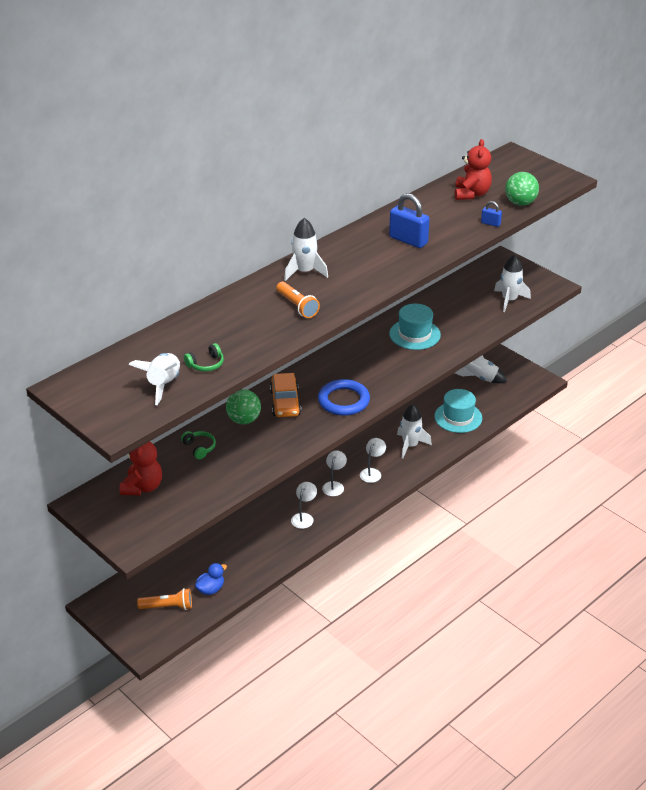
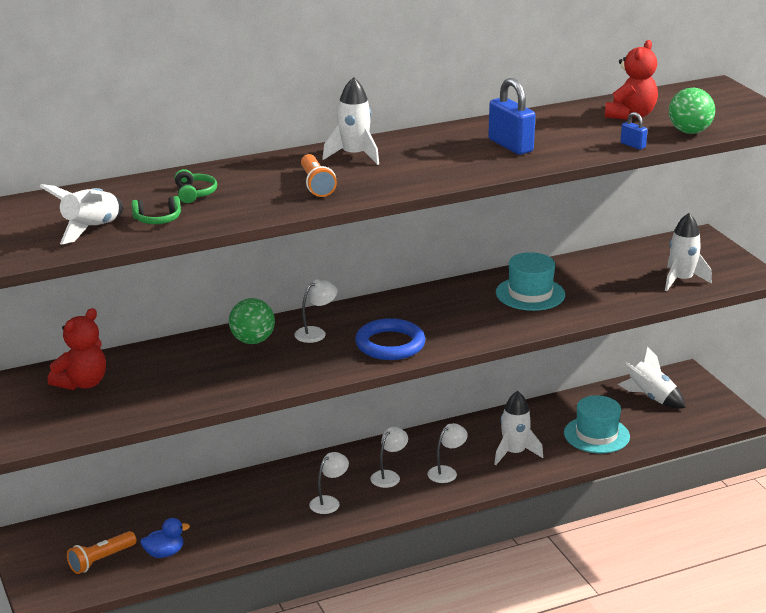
camera: 20 degrees right, 10 degrees down
(168, 607) = (101, 560): orange flashlight -> orange flashlight turned 120 degrees clockwise
(199, 448) = (178, 358): green headphones -> green headphones (194, 193)
(285, 402) = (316, 333): orange car -> white lamp

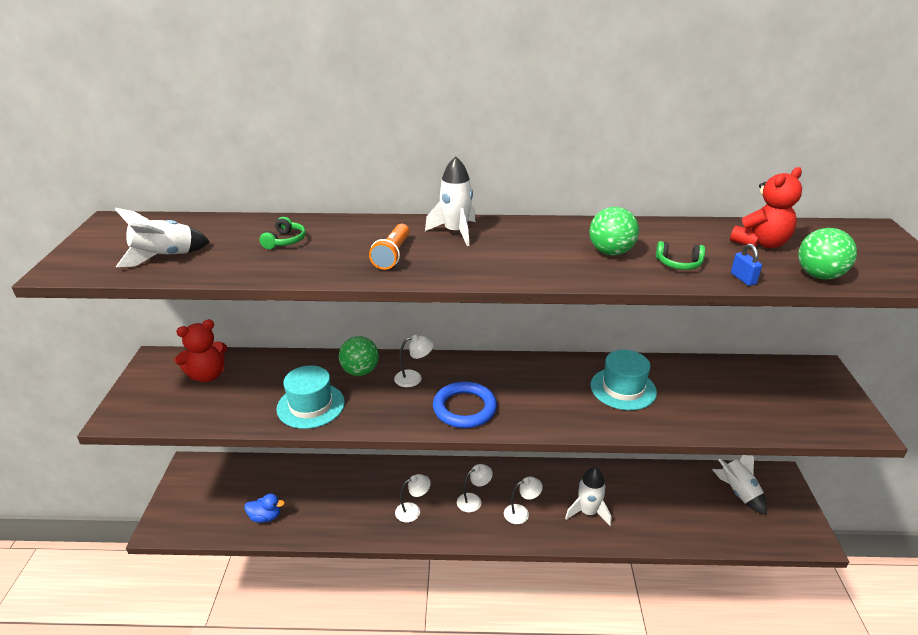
camera: 25 degrees right, 5 degrees up
(101, 560) = (221, 506): orange flashlight -> none
(157, 219) = (225, 260): green headphones -> green headphones (679, 264)
(510, 146) = (610, 252): blue padlock -> green ball
(596, 435) = (670, 517): turquoise hat -> turquoise hat (311, 405)
(681, 280) = (782, 413): white rocket -> none

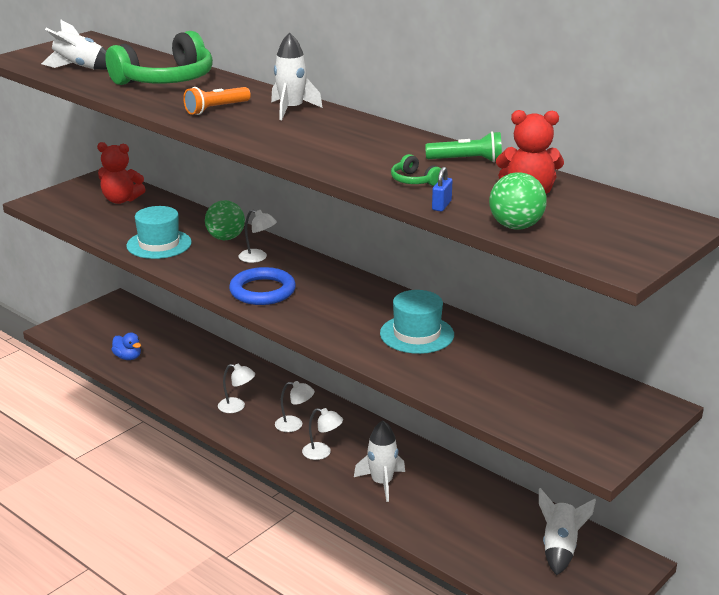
camera: 40 degrees right, 5 degrees down
(285, 241) = (166, 80): green headphones -> green headphones, size x2.48
(610, 252) = (378, 157): green ball -> none
(668, 231) = (467, 160): none -> green flashlight

